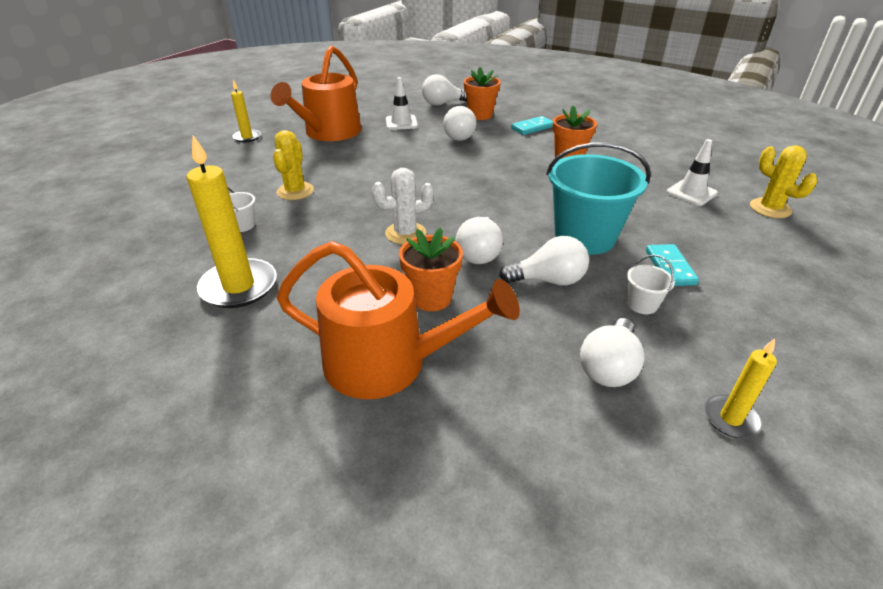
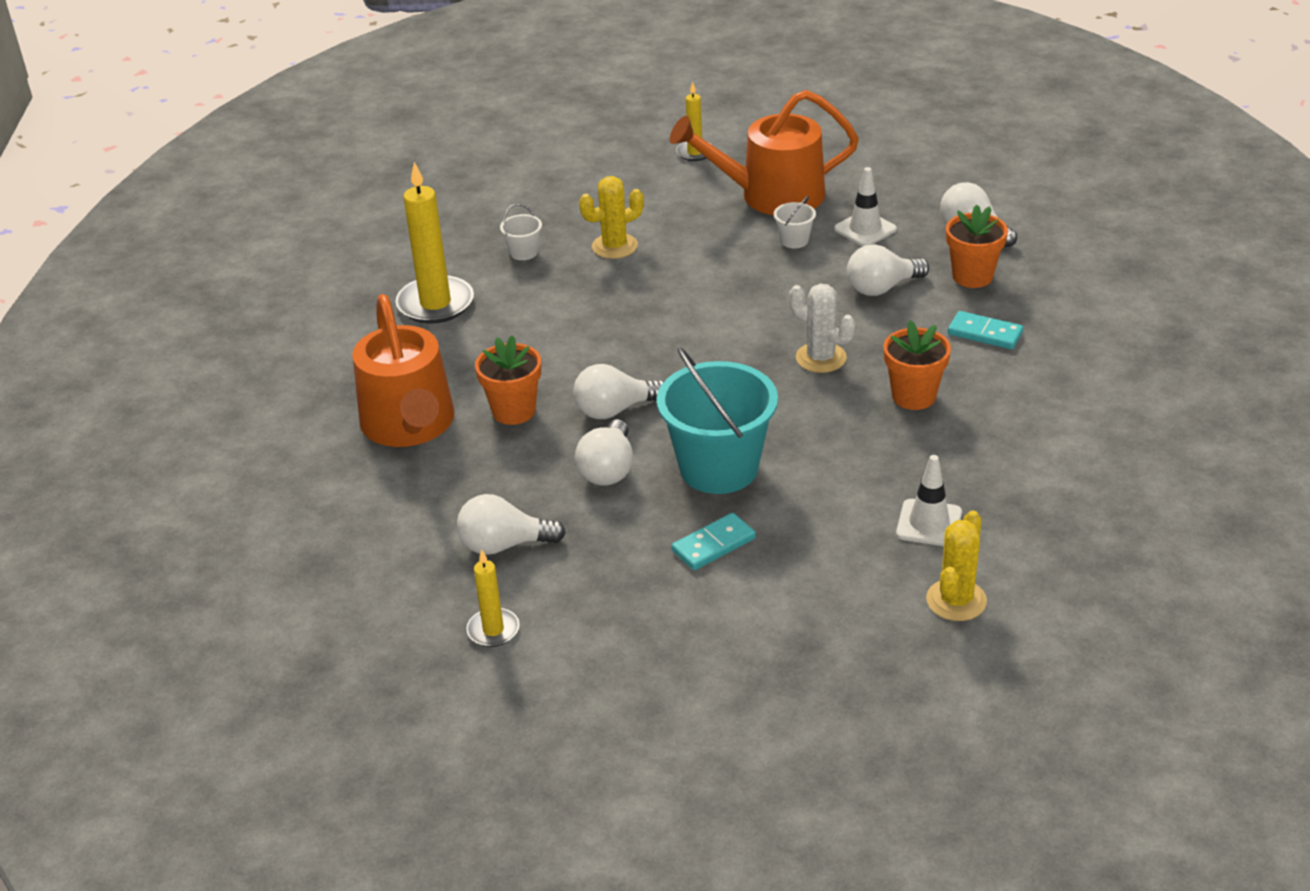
camera: 60 degrees right, 0 degrees up
(405, 233) = (605, 350): white cactus -> white cactus (821, 358)
(548, 280) = (608, 469): white light bulb -> white light bulb turned 45 degrees clockwise
(642, 304) = (622, 541): white bucket -> white bucket (794, 240)

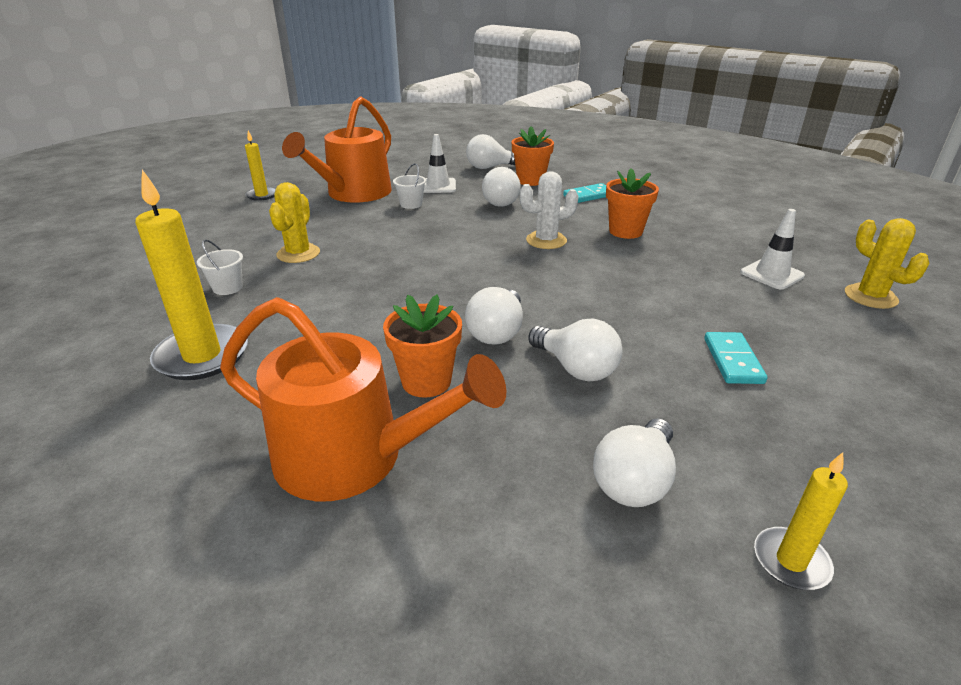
camera: 55 degrees left, 5 degrees down
(719, 468) = (630, 320): turquoise bucket -> none

